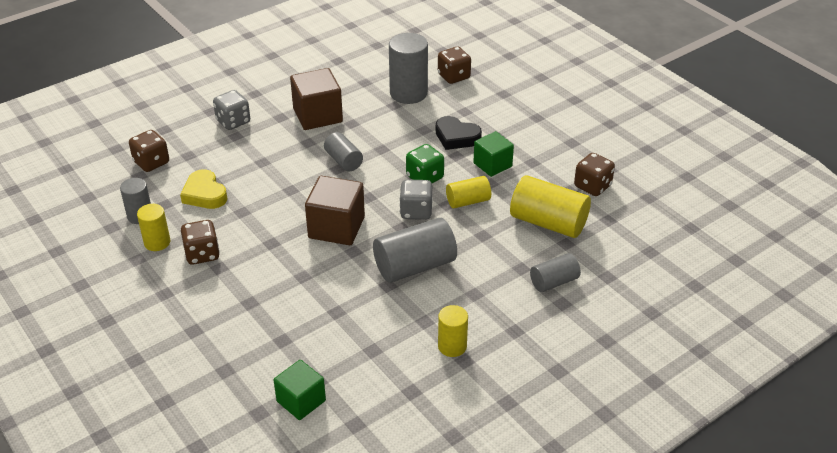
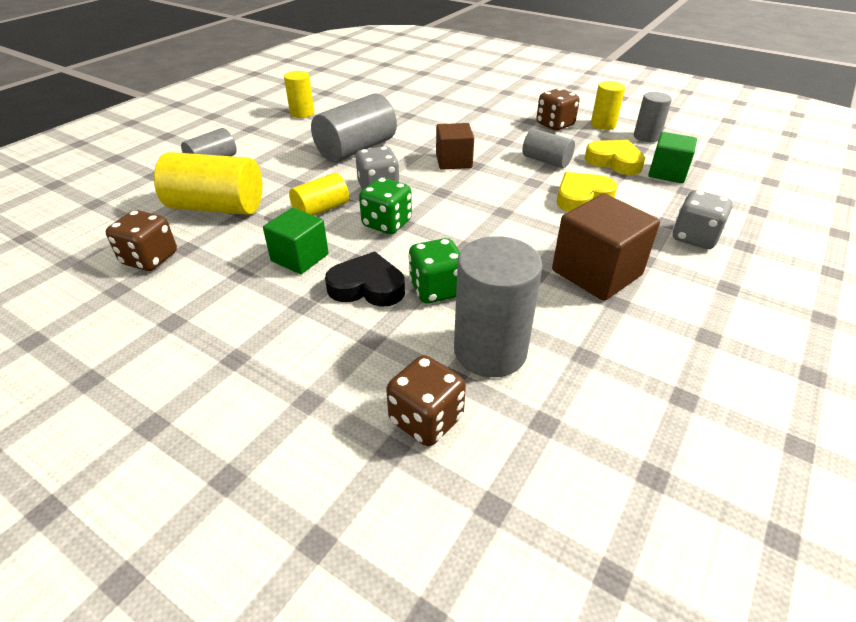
camera: 160 degrees right, 0 degrees up
(151, 162) = (710, 176): brown dice -> none
(269, 167) = (582, 197): none -> yellow heart
(301, 401) = (399, 79): green cube -> green cube (667, 173)
(336, 227) = (454, 161): brown cube -> brown cube, size x0.66
(343, 161) = (502, 221): grey cylinder -> grey cylinder (546, 161)
(417, 127) = (436, 289): none -> green dice

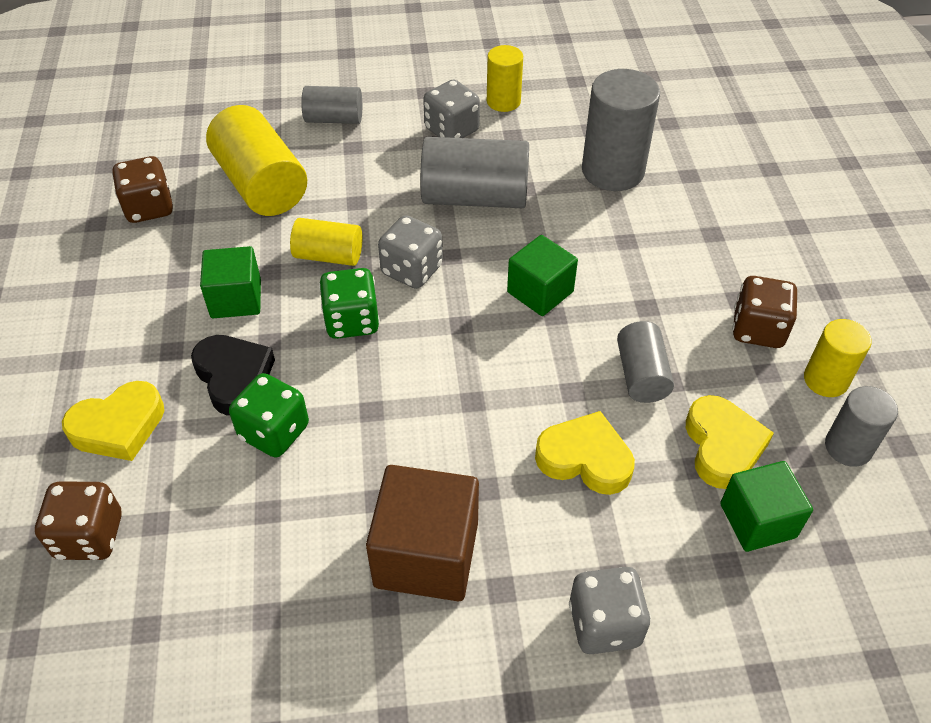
camera: 50 degrees right, 10 degrees up
(294, 134) = (451, 130): none -> grey dice
(338, 359) = (118, 426): none -> yellow heart
(454, 161) = (540, 292): brown cube -> green cube
(490, 351) = (214, 531): grey cylinder -> grey cylinder (613, 171)

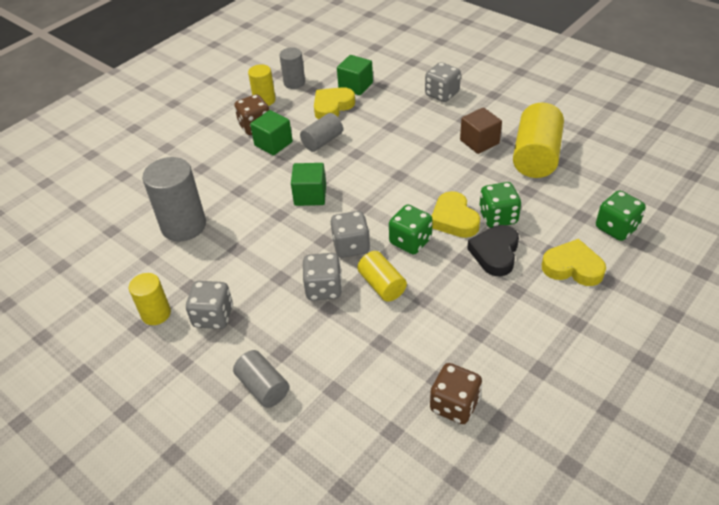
camera: 130 degrees left, 5 degrees down
(89, 536) = (616, 228): brown dice -> green dice
(236, 299) = (456, 295): green cube -> green cube (273, 144)
(261, 184) = (367, 366): yellow cylinder -> yellow cylinder (536, 156)
(384, 214) = (324, 288): none -> grey dice
(426, 554) = (479, 142): brown cube -> brown cube, size x0.66
(475, 197) = (266, 263): grey cylinder -> none
(585, 458) = (384, 132): yellow heart -> yellow heart (454, 219)

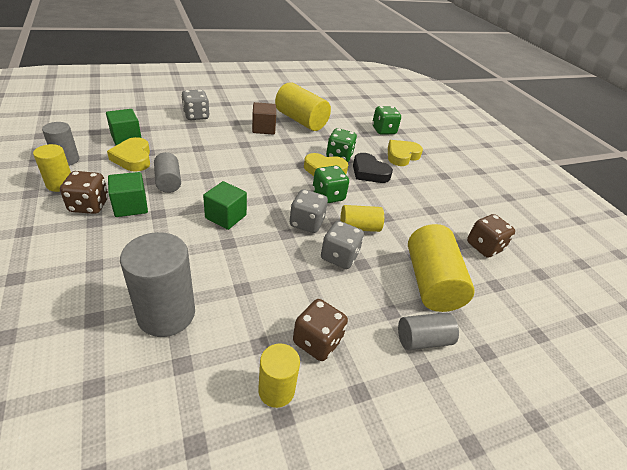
camera: 70 degrees left, 5 degrees down
(213, 316) = (317, 341): grey dice -> brown dice
(346, 371) = (431, 282): none -> yellow cylinder

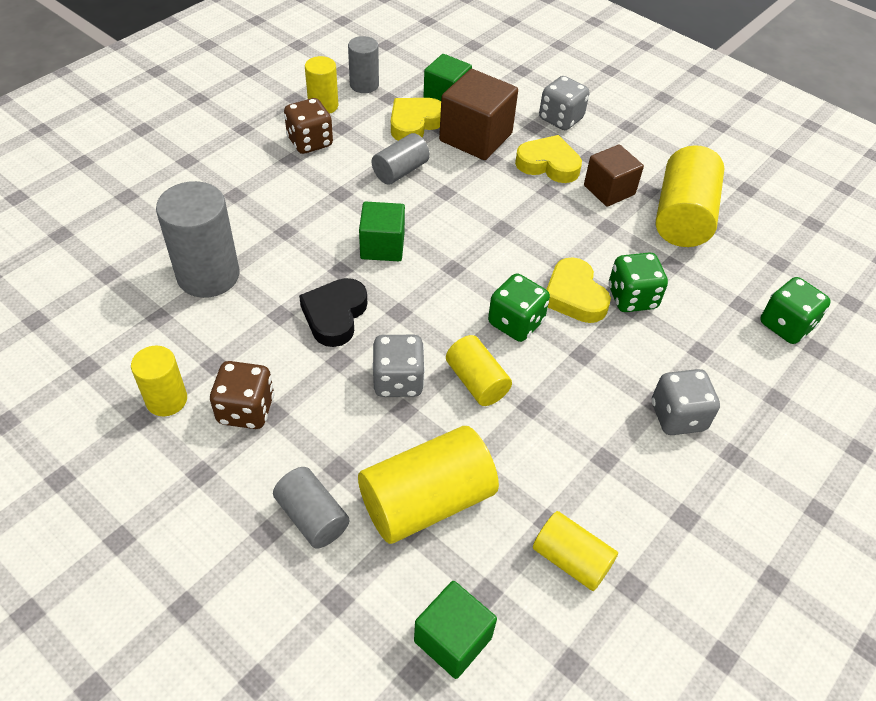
camera: 65 degrees right, 10 degrees up
(130, 206) = (334, 168): green cube -> green cube (453, 639)
(175, 145) = (475, 137): none -> brown cube
(306, 223) = (436, 323): grey dice -> grey dice (678, 416)
(369, 172) = (627, 348): black heart -> black heart (335, 315)
(402, 156) = (729, 376): yellow heart -> yellow heart (548, 164)
(484, 247) = (571, 560): brown dice -> yellow cylinder

